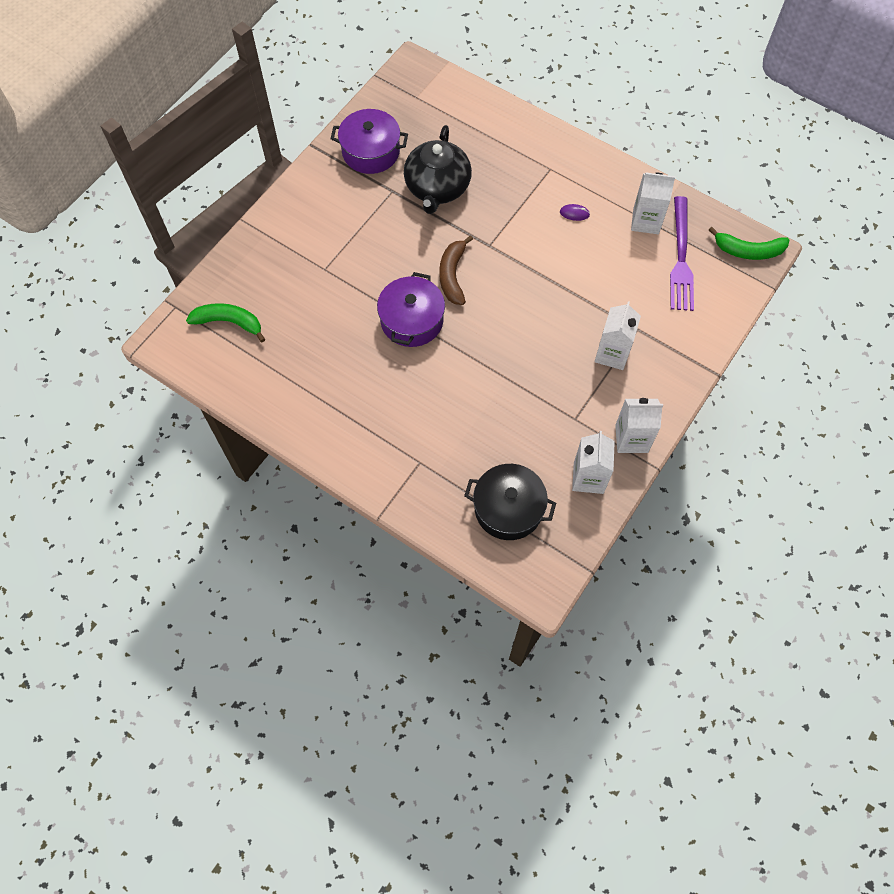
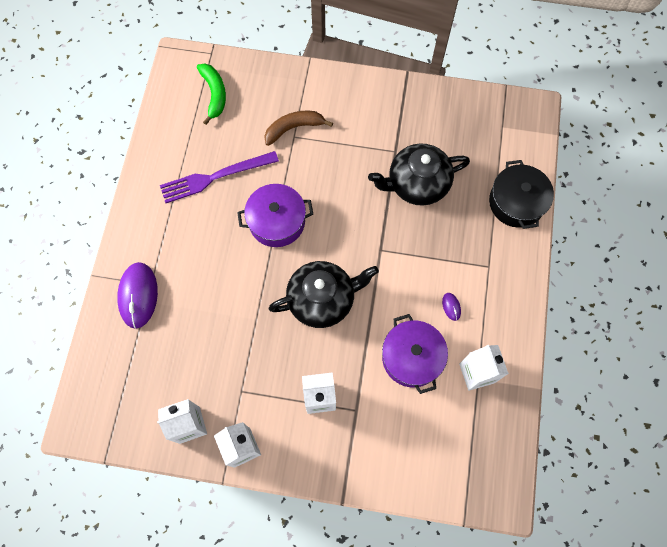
camera: 65 degrees right, 5 degrees up
(371, 151) = (425, 118): purple pot -> purple pot (411, 357)
(426, 478) = (138, 295): none -> purple mouse
(453, 275) = (335, 234): brown banana -> brown banana (294, 128)
(508, 508) = (136, 370): black pot -> black pot (516, 202)
(515, 313) = (322, 299): none -> black teapot
(681, 258) = (452, 421): purple fork -> purple fork (215, 177)
(748, 251) = (494, 483): green banana -> none

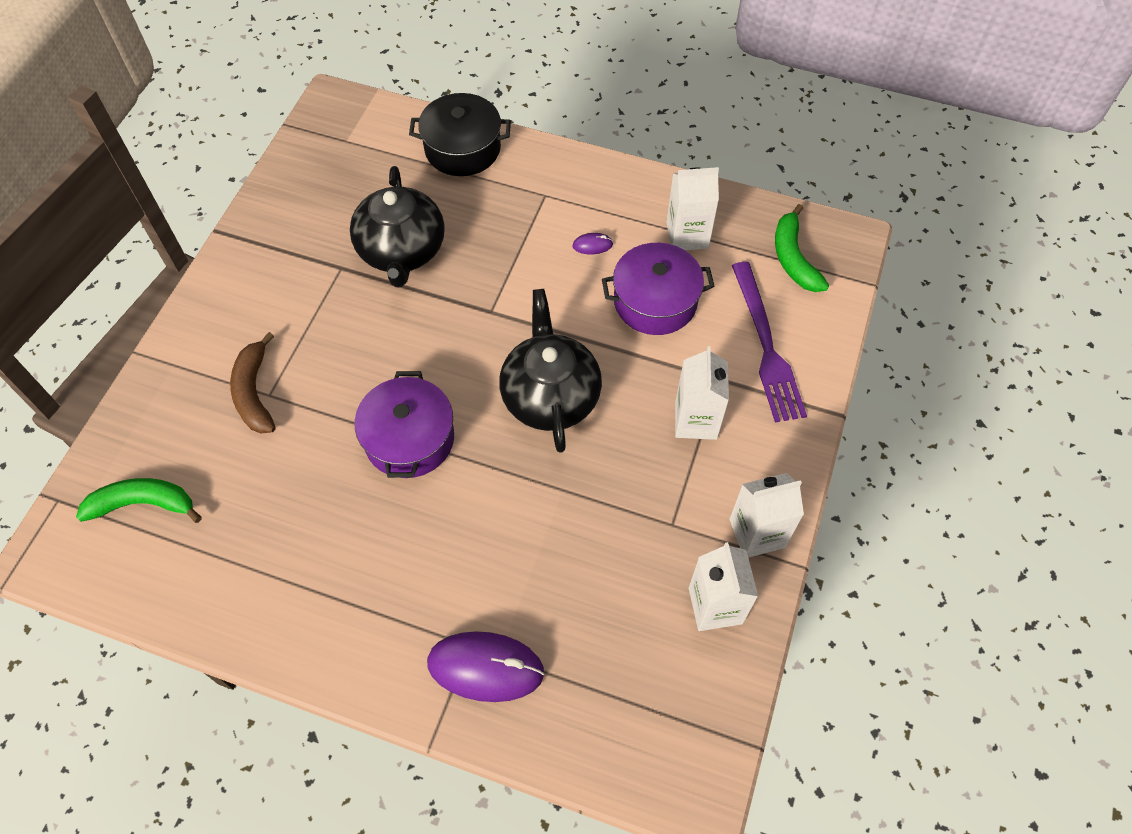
camera: 80 degrees left, 10 degrees down
(215, 177) = (303, 520): purple fork -> purple fork (766, 346)
(474, 457) = (793, 258): none -> green banana

